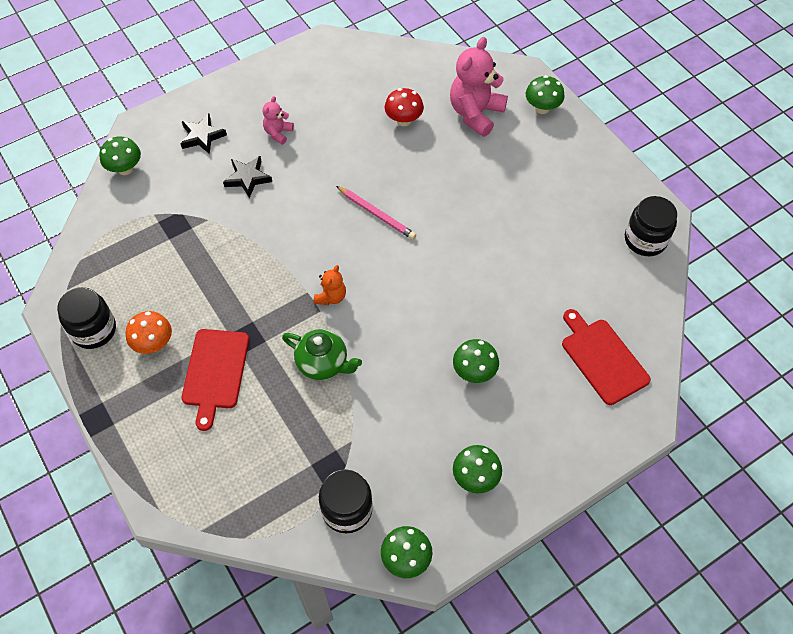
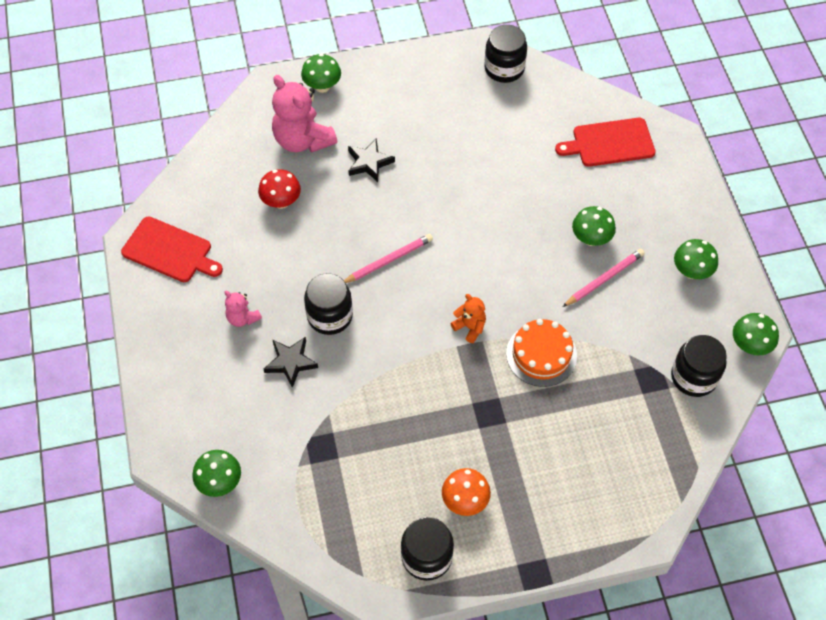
camera: 70 degrees left, 0 degrees up
(202, 136) = (211, 392): black star -> black star (369, 162)
(215, 372) = (519, 450): red cutting board -> red cutting board (170, 251)
(302, 190) = (330, 316): none -> black jar
(323, 363) = (541, 354): green teapot -> orange cake
(431, 396) = (604, 279): none -> pink pencil

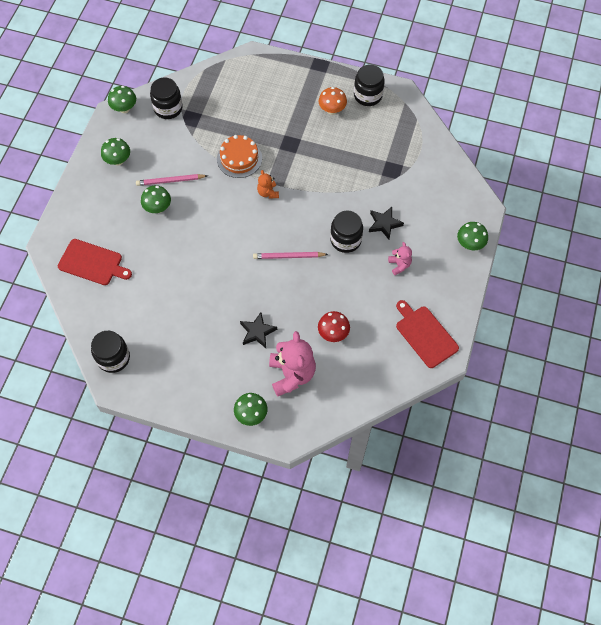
camera: 150 degrees left, 5 degrees up
(220, 482) = (457, 179): green mushroom -> green mushroom (470, 244)

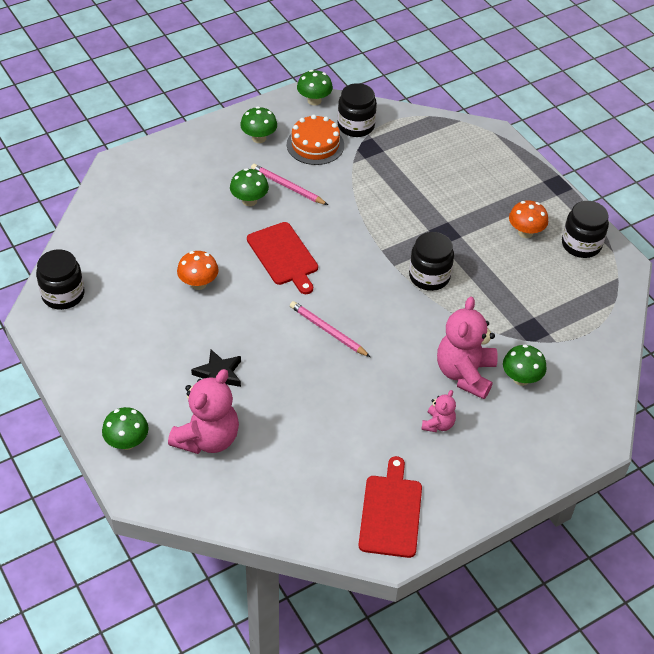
camera: 40 degrees right, 15 degrees down
(92, 263) = (138, 204): red cutting board -> red cutting board (284, 256)
(186, 285) = (198, 283): none -> orange mushroom
(239, 158) = (377, 212): orange cake -> orange cake (315, 145)
(268, 192) = (372, 260): orange teddy bear -> none
(333, 333) = (293, 434): red mushroom -> none
(345, 240) = (405, 358): black jar -> black jar (429, 276)
(384, 224) = (465, 374): black star -> pink teddy bear
(470, 244) = (544, 463): green mushroom -> green mushroom (521, 378)

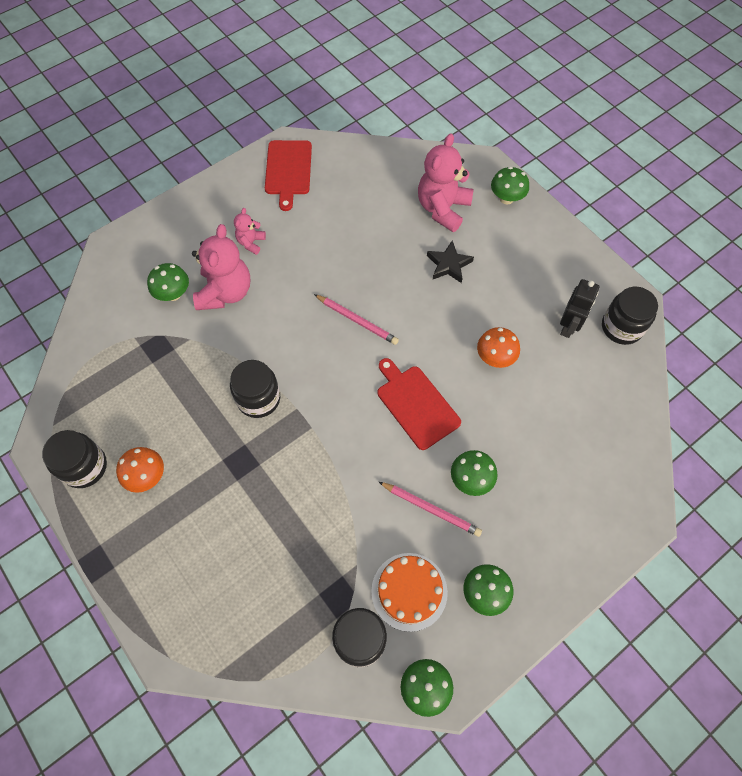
camera: 175 degrees right, 15 degrees up
(115, 302) = (568, 326): none -> black robot

